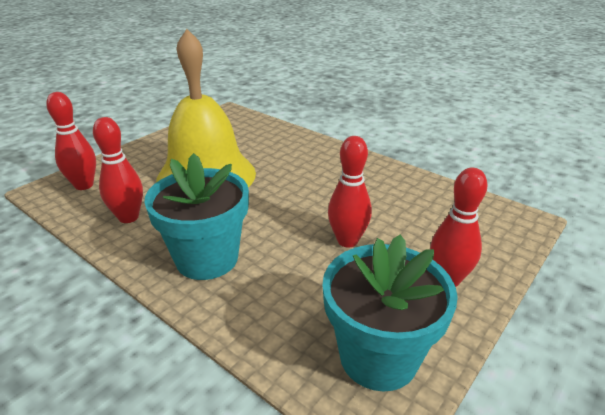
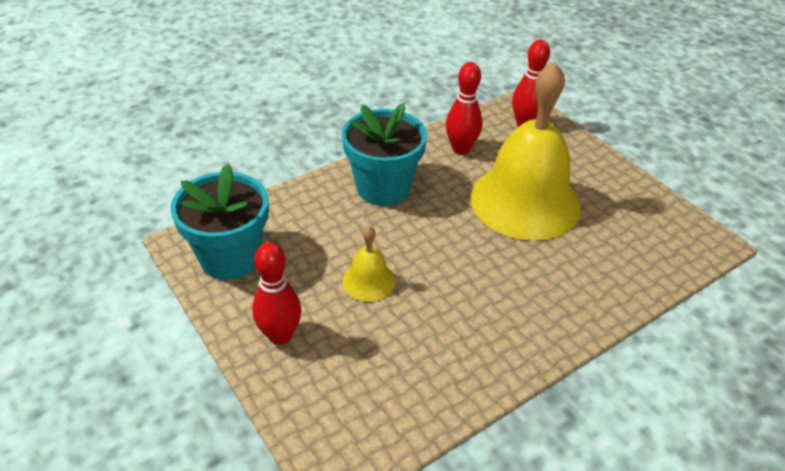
camera: 105 degrees right, 10 degrees up
(347, 241) = (368, 281): red bowling pin -> yellow bell

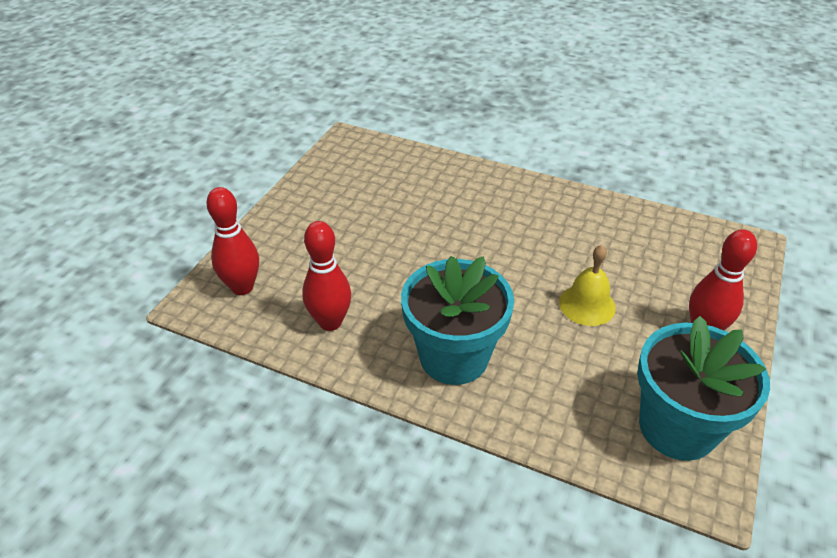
camera: 120 degrees left, 0 degrees up
(525, 201) = (383, 246): yellow bell -> none

